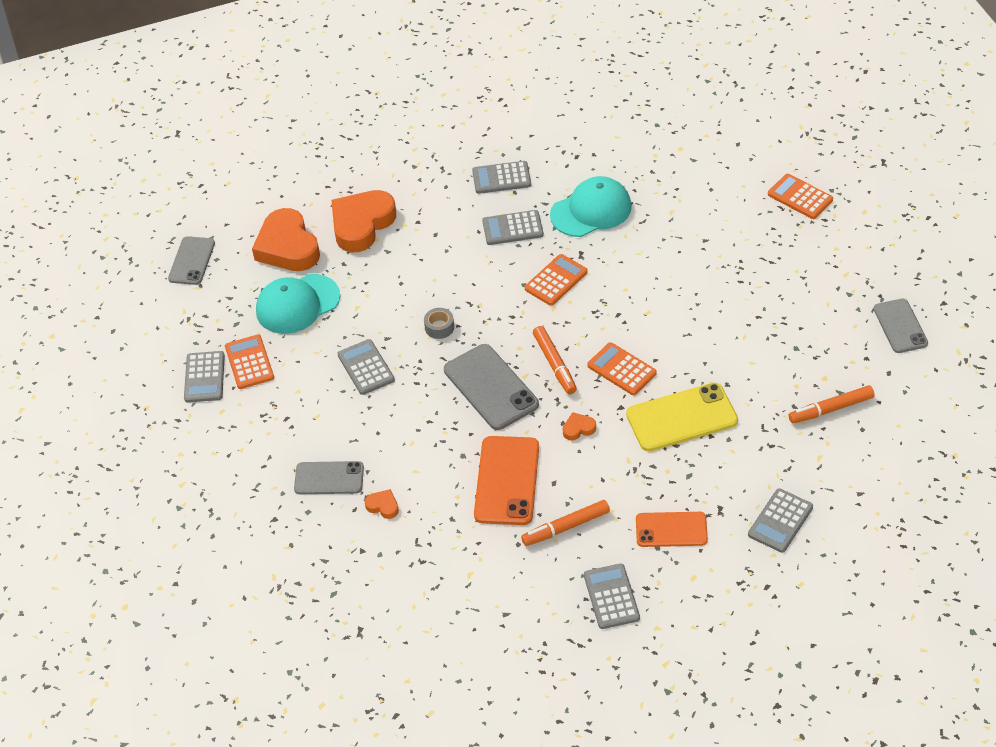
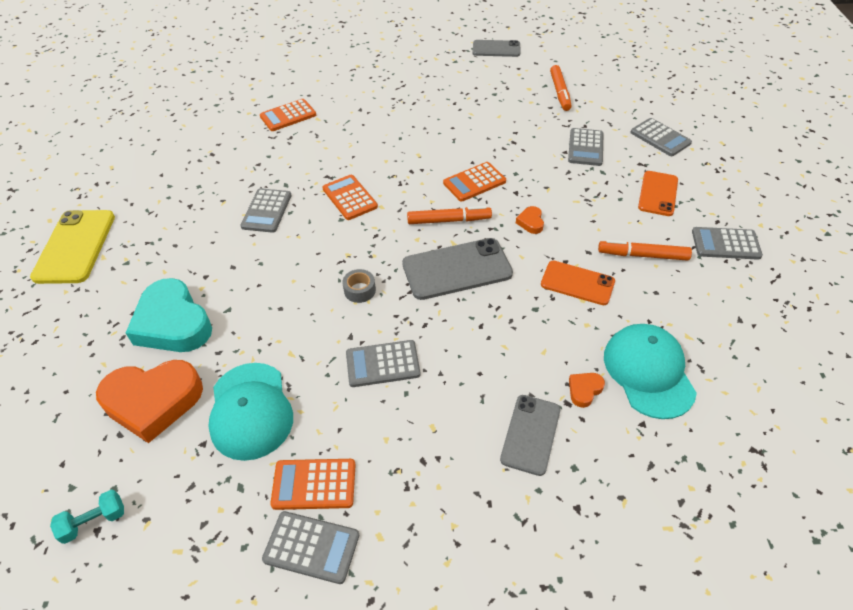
camera: 75 degrees left, 0 degrees up
(191, 261) = (94, 521): grey phone -> turquoise dumbbell
(362, 224) = (173, 323): orange heart -> turquoise heart
(501, 178) = (197, 204): grey calculator -> grey calculator (585, 147)
(506, 481) = (577, 283): orange phone -> orange phone, size x0.65
(566, 527) = (642, 255): orange marker -> orange marker turned 105 degrees clockwise
(591, 210) = (282, 159): turquoise cap -> turquoise cap (648, 372)
(681, 418) = (541, 162): yellow phone -> yellow phone (75, 246)
(800, 197) = (349, 59): orange calculator -> orange calculator (288, 116)

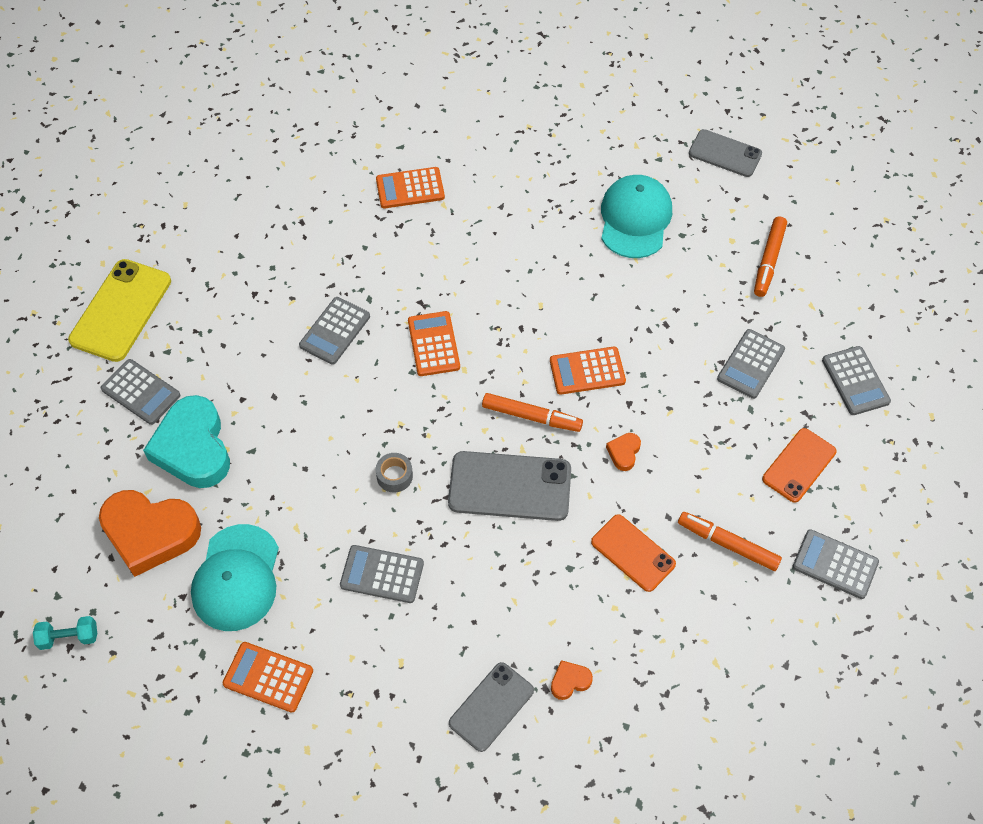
camera: 20 degrees right, 10 degrees up
(311, 547) = (244, 735): grey calculator -> grey calculator (141, 392)
(648, 372) = (647, 687): turquoise cap -> turquoise cap (635, 219)

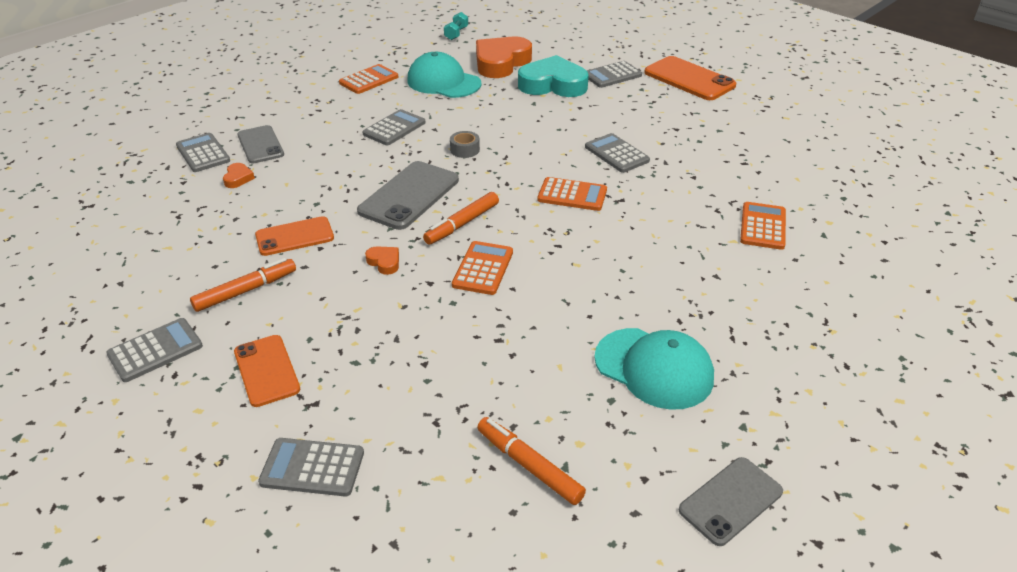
camera: 115 degrees right, 20 degrees down
(121, 310) = (689, 79): yellow phone -> orange phone
(750, 364) = (404, 385): grey calculator -> grey calculator (203, 153)

